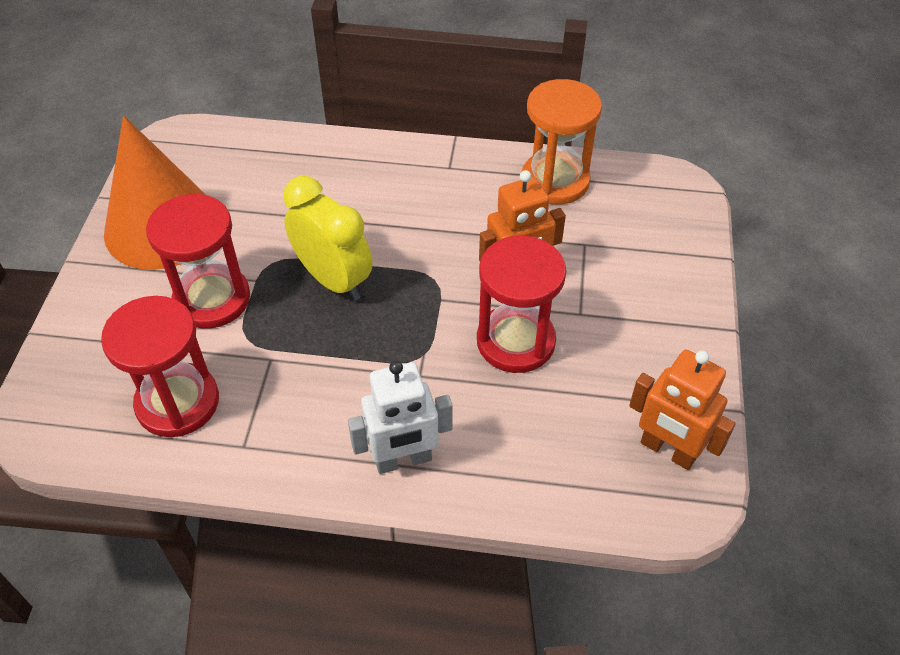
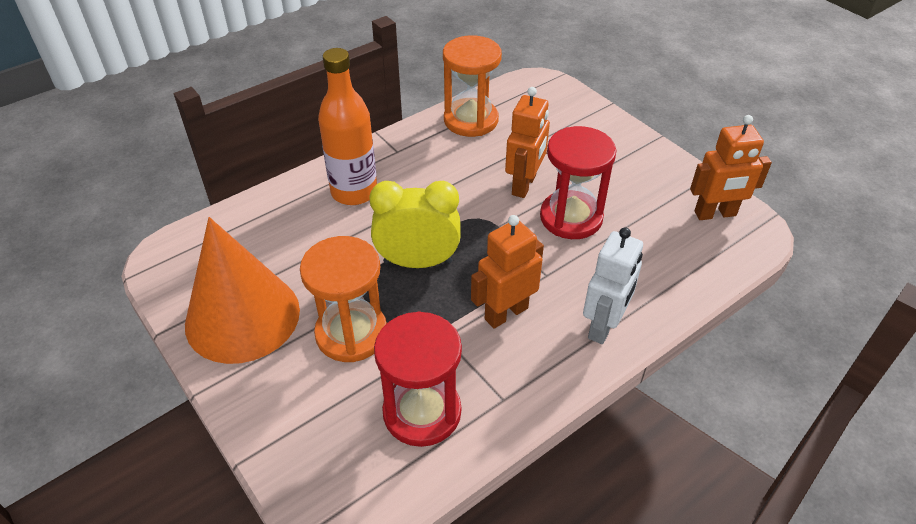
camera: 45 degrees left, 5 degrees down
(212, 299) = (351, 333): red hourglass -> orange hourglass
(341, 379) = (506, 313): none -> orange robot
(366, 181) = (354, 192): none -> orange bottle

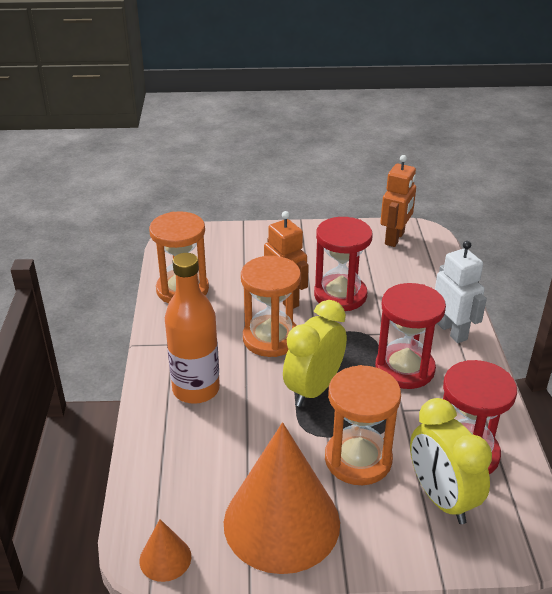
camera: 55 degrees left, 10 degrees down
(164, 268) = (165, 558): none -> orange cone
(346, 417) = (441, 498): none -> yellow clock
(460, 203) = (271, 338): none -> orange hourglass
(506, 313) = (404, 369): orange robot -> red hourglass

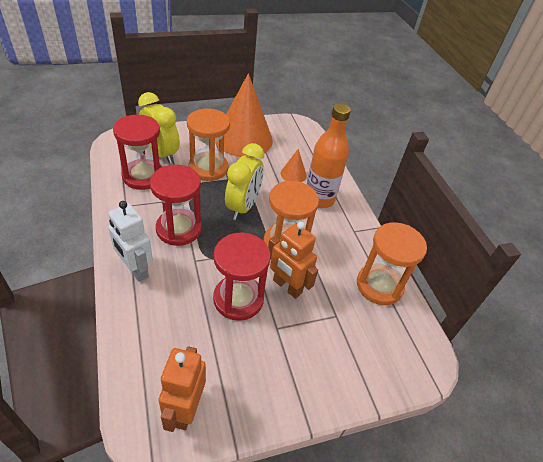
camera: 160 degrees right, 10 degrees up
(165, 558) = (291, 124): orange cone -> orange cone (293, 174)

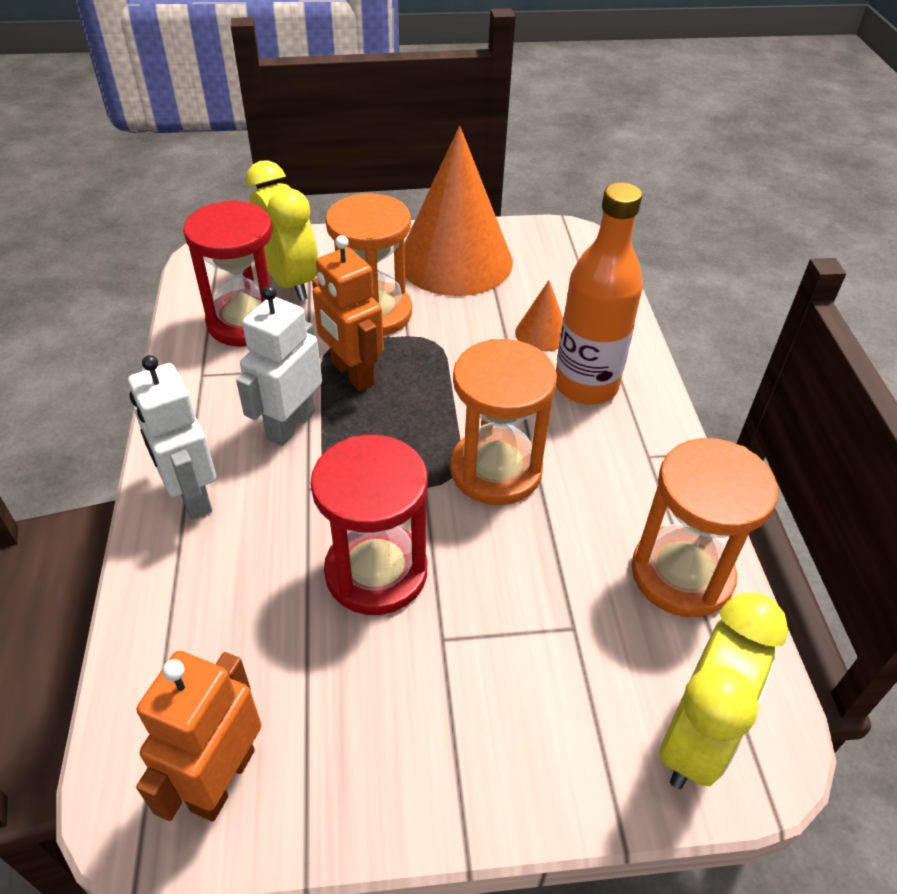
camera: 15 degrees right, 0 degrees up
(179, 229) = (290, 425): red hourglass -> white robot
(243, 207) = (425, 391): yellow clock -> yellow clock (695, 737)
(287, 286) = (481, 557): orange robot -> orange robot (352, 374)

